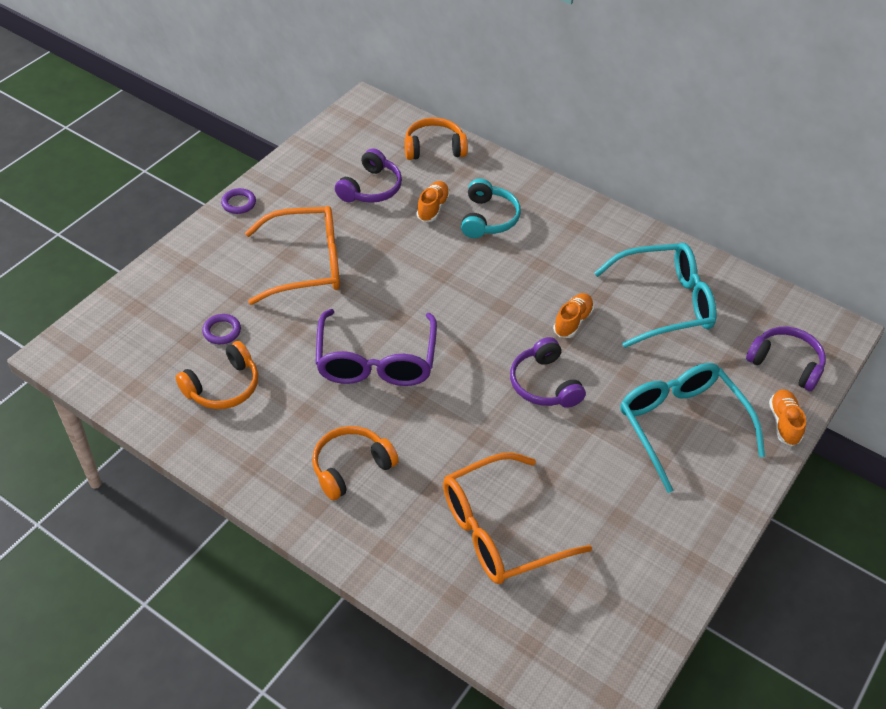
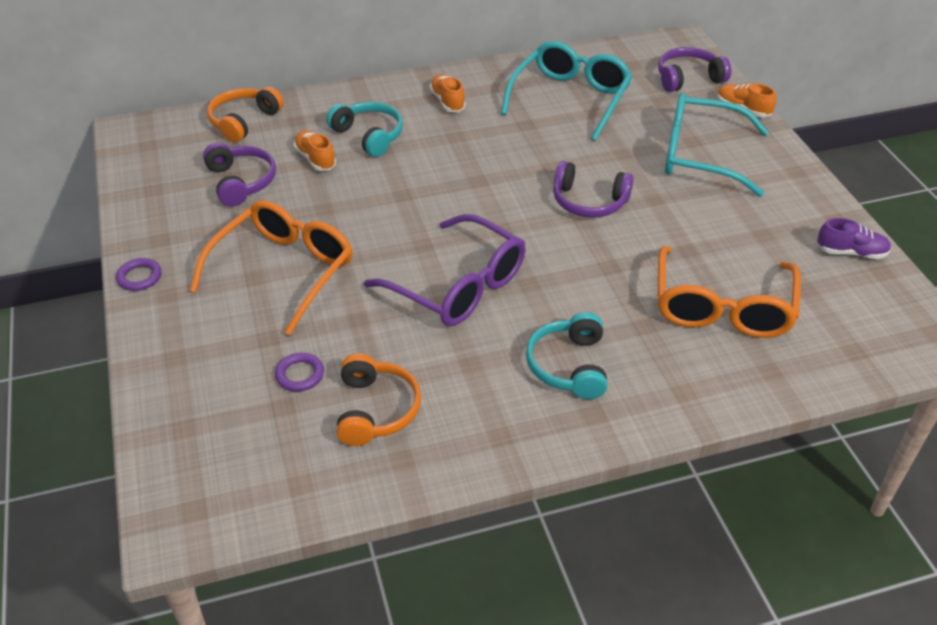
camera: 50 degrees left, 5 degrees down
(351, 467) = (569, 366): orange headphones -> turquoise headphones
(572, 322) = (538, 152): orange shoe -> orange shoe (447, 101)
(657, 591) = (851, 252): none -> purple shoe

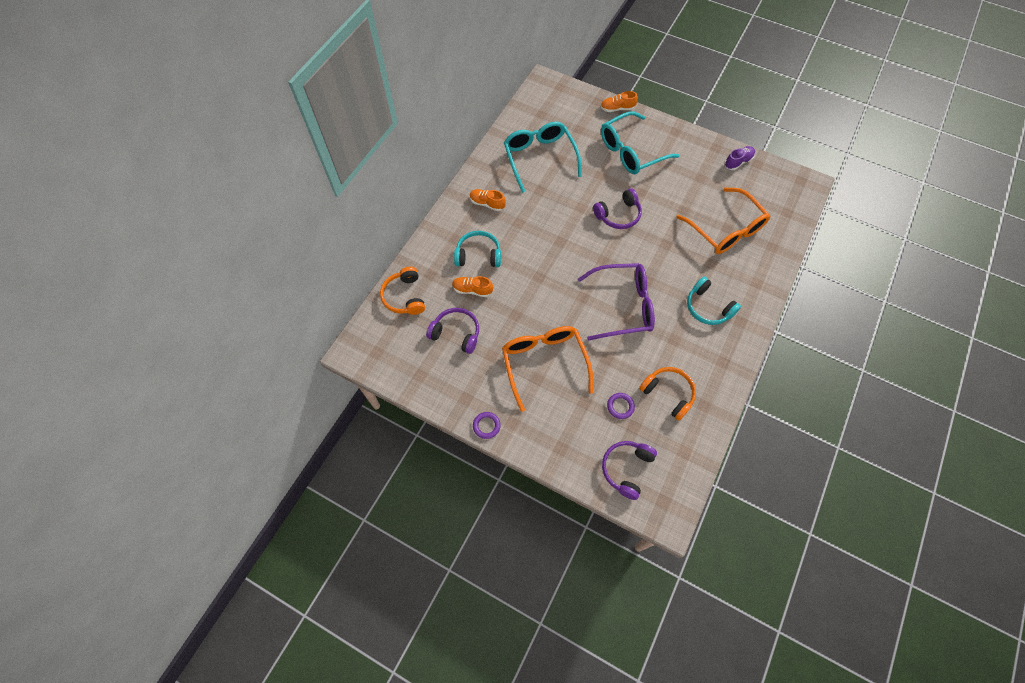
camera: 45 degrees left, 20 degrees up
(688, 78) = (575, 105): purple headphones -> purple headphones (626, 469)

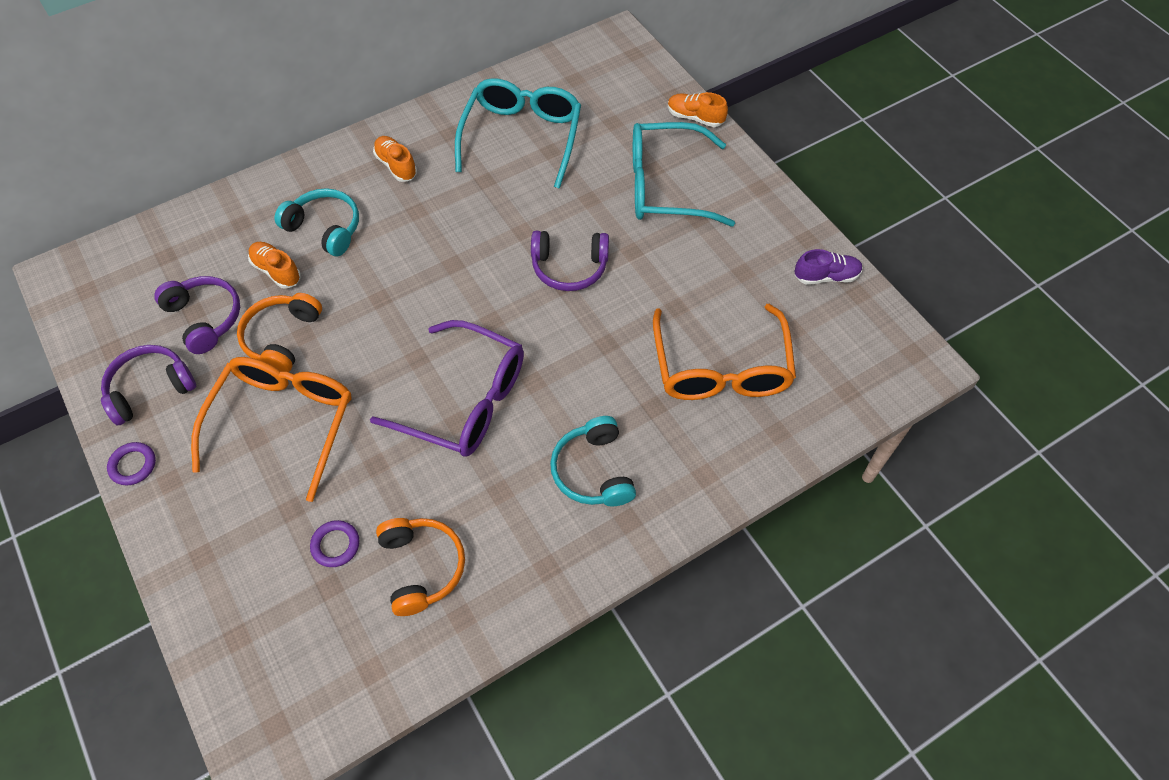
camera: 30 degrees right, 5 degrees down
(404, 296) = (184, 236): orange headphones -> orange headphones (282, 338)
(626, 469) = (265, 643): purple headphones -> purple headphones (150, 389)

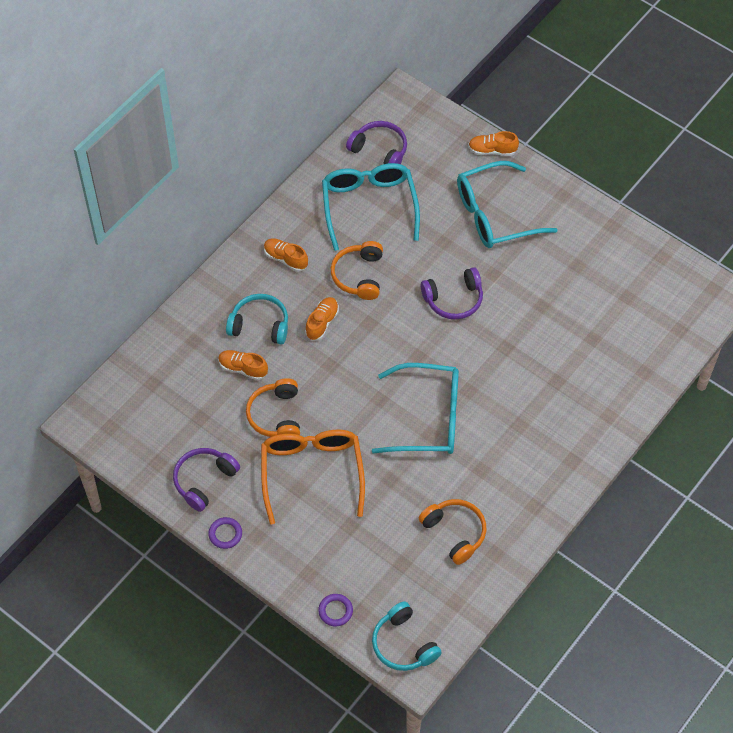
camera: 20 degrees left, 0 degrees up
(205, 318) = (211, 419): purple headphones -> purple headphones (379, 150)
(335, 545) = (392, 538): purple ring -> purple ring (335, 611)
(398, 247) = (322, 322): none -> orange shoe
(465, 401) = (428, 418): purple glasses -> turquoise glasses
(470, 207) = (359, 275): none -> orange headphones
(593, 471) = (536, 436): turquoise headphones -> turquoise headphones (403, 644)
(721, 368) = (590, 340): orange glasses -> none
(826, 276) = (635, 251): purple shoe -> none

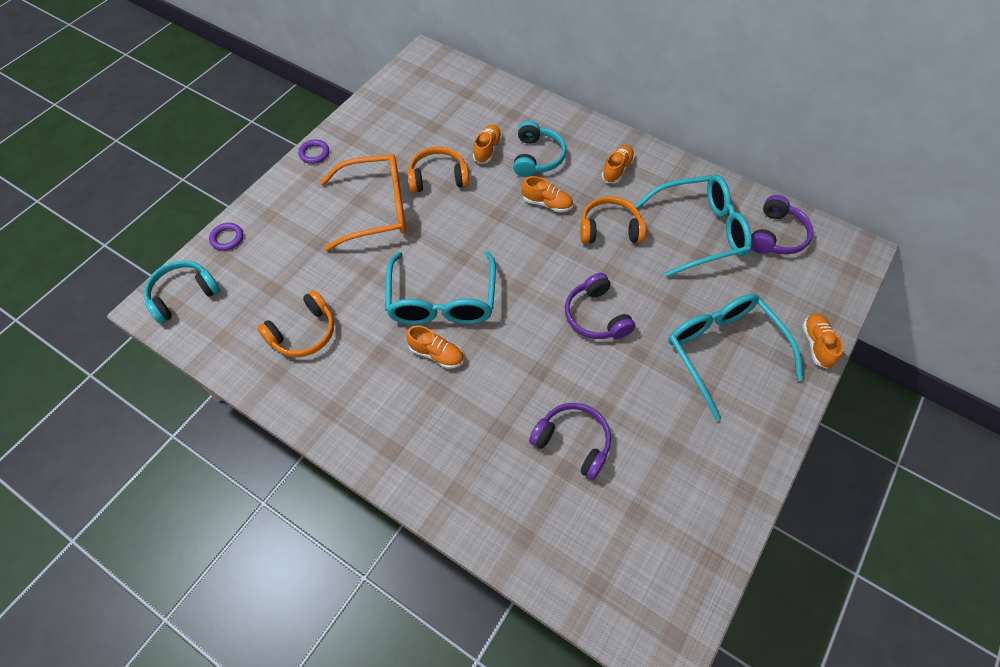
camera: 85 degrees right, 0 degrees up
(204, 481) = (368, 134): purple headphones -> purple headphones (573, 442)
(484, 424) = (436, 354): none -> orange shoe

